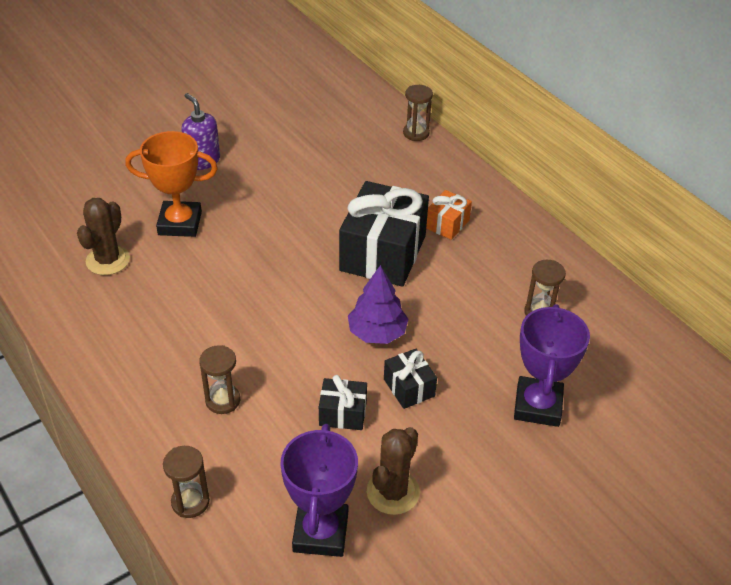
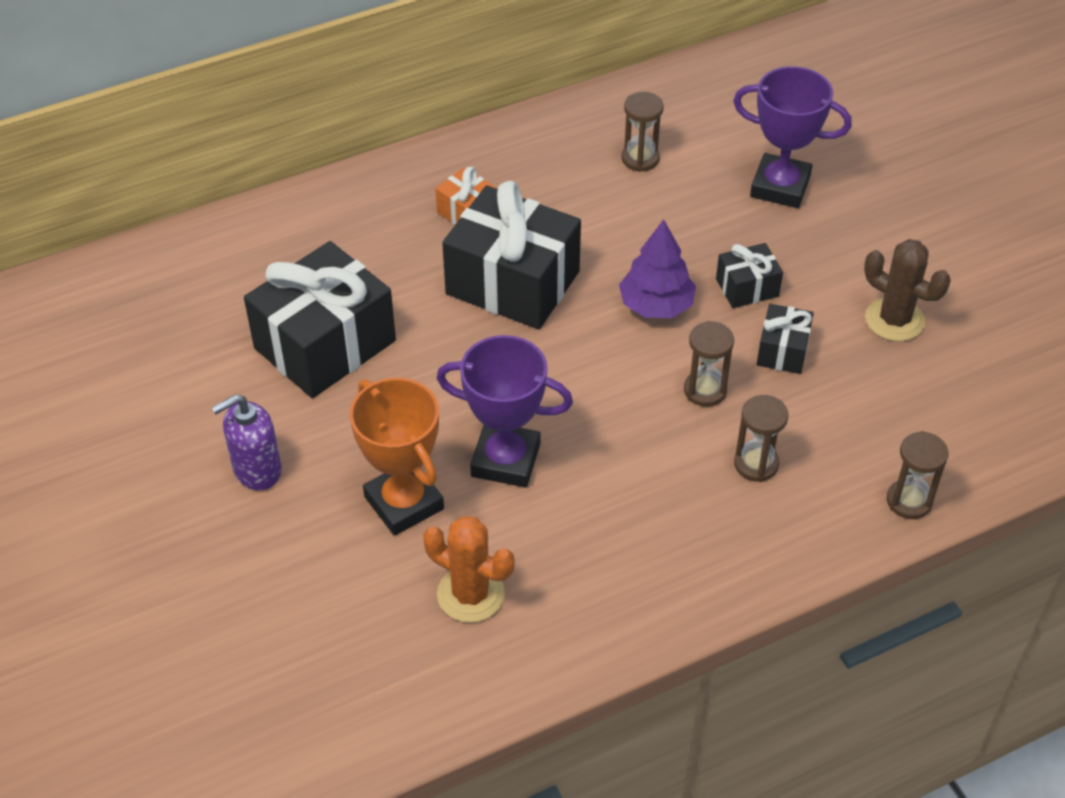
camera: 80 degrees left, 5 degrees up
(108, 260) = (470, 594): brown cactus -> orange cactus
(180, 223) = (404, 503): orange trophy -> orange trophy turned 45 degrees counterclockwise
(308, 174) = (325, 344): none -> black gift
(320, 532) = (947, 385): purple trophy -> purple trophy (505, 460)
(416, 133) = (263, 216): brown hourglass -> brown hourglass (705, 390)

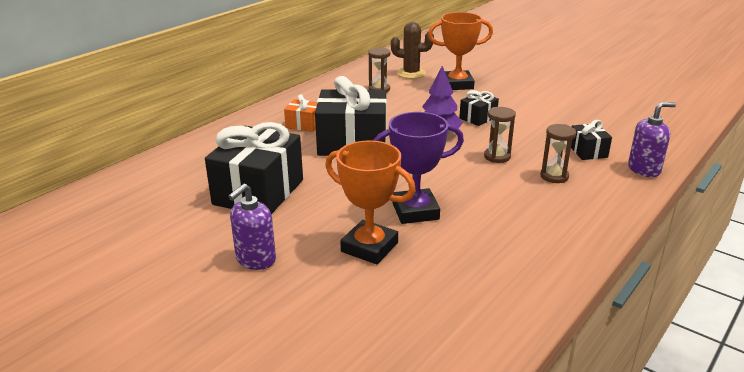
camera: 25 degrees left, 20 degrees down
(470, 594) = (452, 278): orange cactus -> none
(780, 186) = (457, 84): purple trophy -> orange trophy
(782, 350) = (519, 134): black gift -> black gift (587, 151)
(894, 320) = (559, 112): brown cactus -> brown cactus (411, 73)
(909, 501) = (644, 169): brown hourglass -> purple soap dispenser

